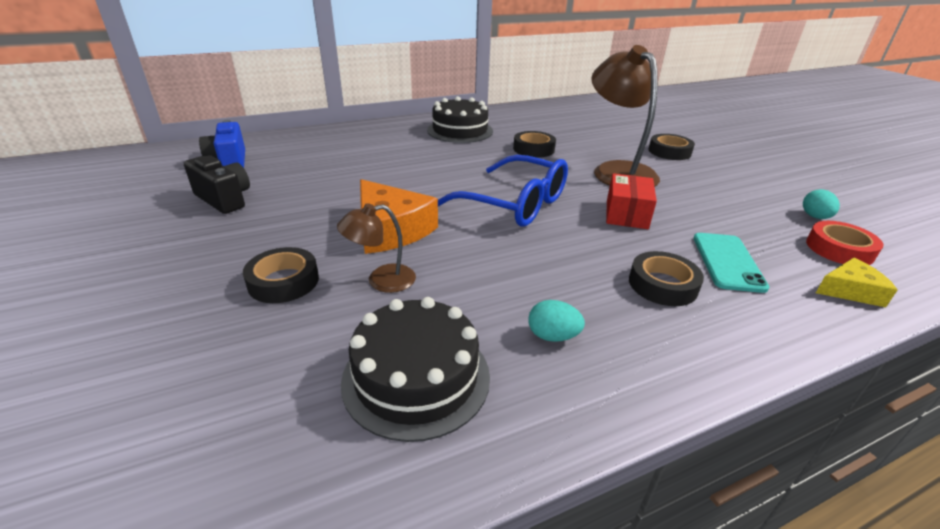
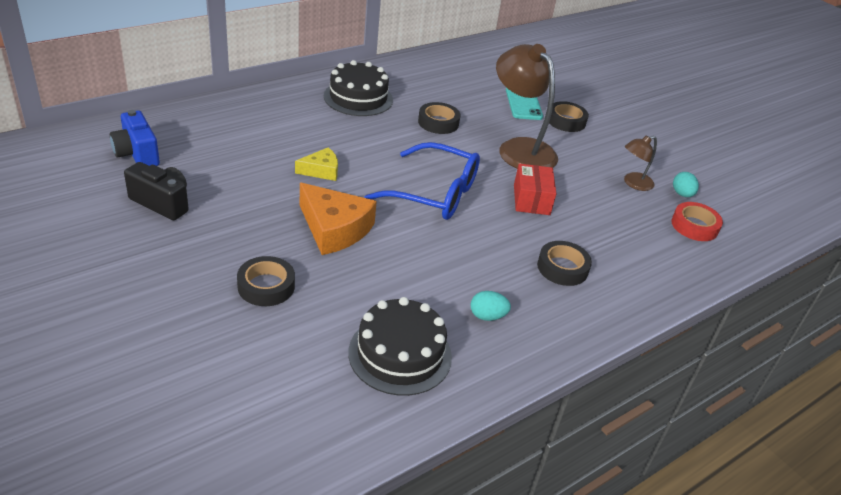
camera: 15 degrees left, 5 degrees up
(381, 280) = (346, 279): brown lamp -> brown lamp (633, 183)
(727, 262) = (610, 243): turquoise phone -> turquoise phone (523, 103)
(850, 291) = (694, 263): yellow cheese -> yellow cheese (321, 171)

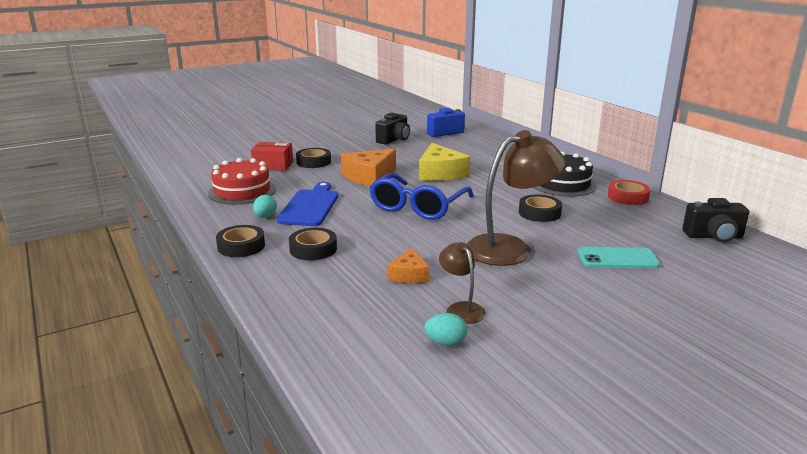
camera: 100 degrees right, 15 degrees down
(321, 171) = (440, 173): yellow cheese -> yellow cheese, size x1.77
(400, 354) = (242, 191): black cake -> red cake
(446, 278) = (310, 206): none -> blue cutting board
(471, 57) = (713, 236): none -> black camera
(531, 200) = (416, 245): red box -> red box (273, 165)
(566, 121) = (592, 281): black tape -> black tape (241, 246)
(591, 206) = (409, 274): none -> orange cheese
(694, 226) = (376, 338): red tape -> red tape (628, 197)

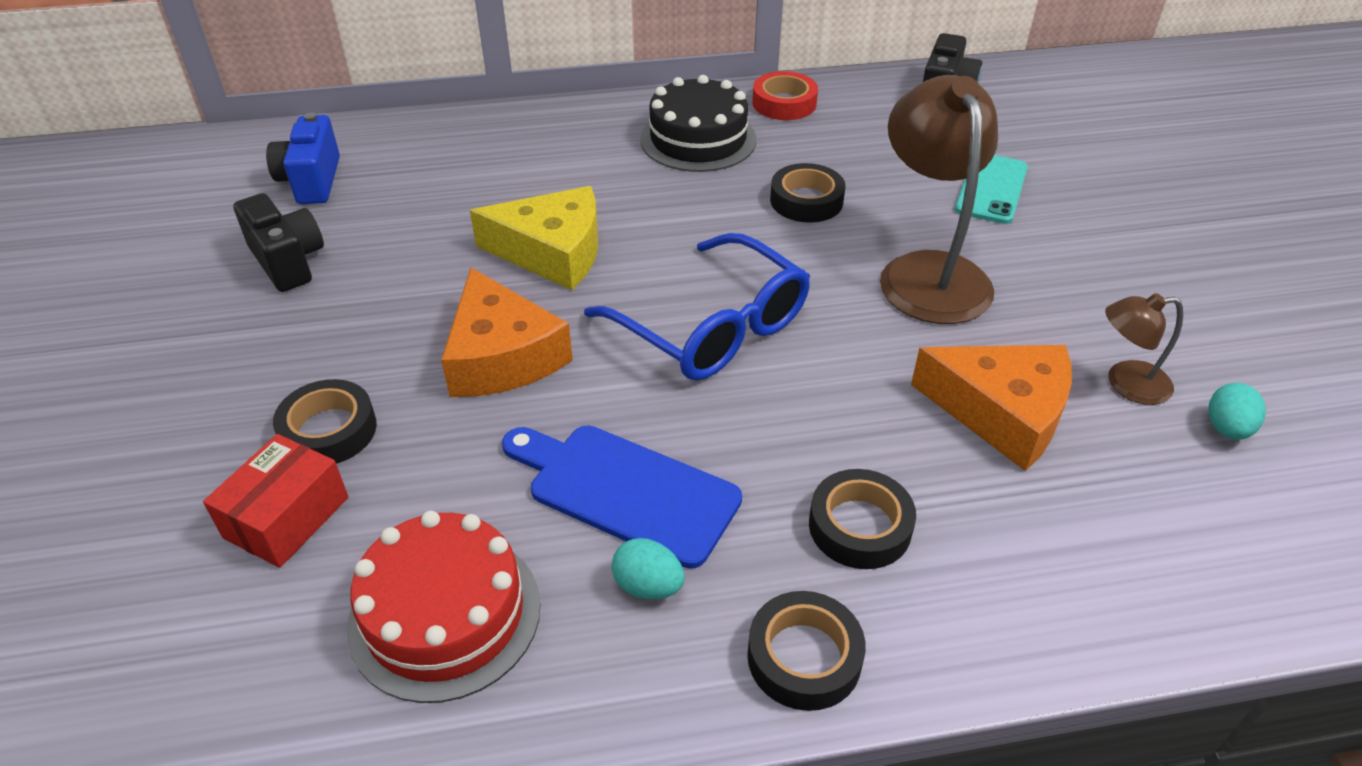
camera: 70 degrees left, 20 degrees up
(409, 274) = (1001, 413): orange cheese -> orange cheese, size x1.77

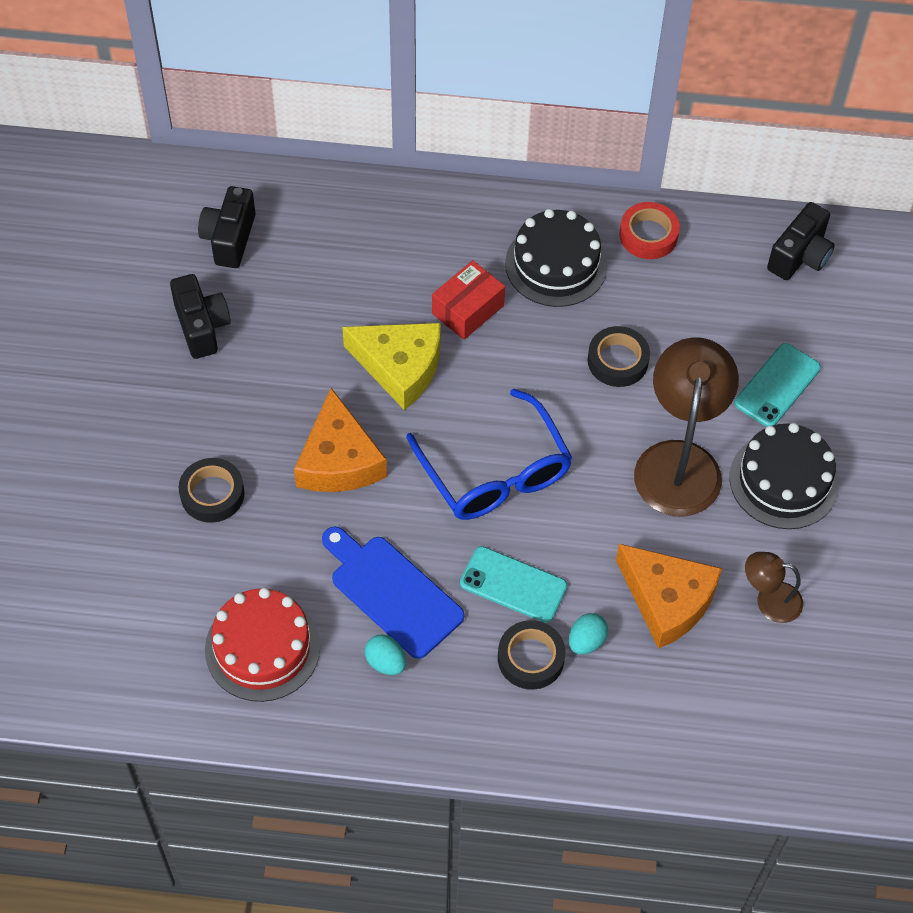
camera: 15 degrees right, 15 degrees up
(286, 517) = (179, 555): red box -> red box (468, 309)
(312, 181) = (229, 239): blue camera -> black camera
(792, 442) = (513, 584): none -> turquoise phone
(804, 657) = (461, 732): black tape -> none
(1057, 265) = (784, 481): none -> black cake
(1226, 429) = (816, 655): turquoise egg -> turquoise egg (586, 641)

